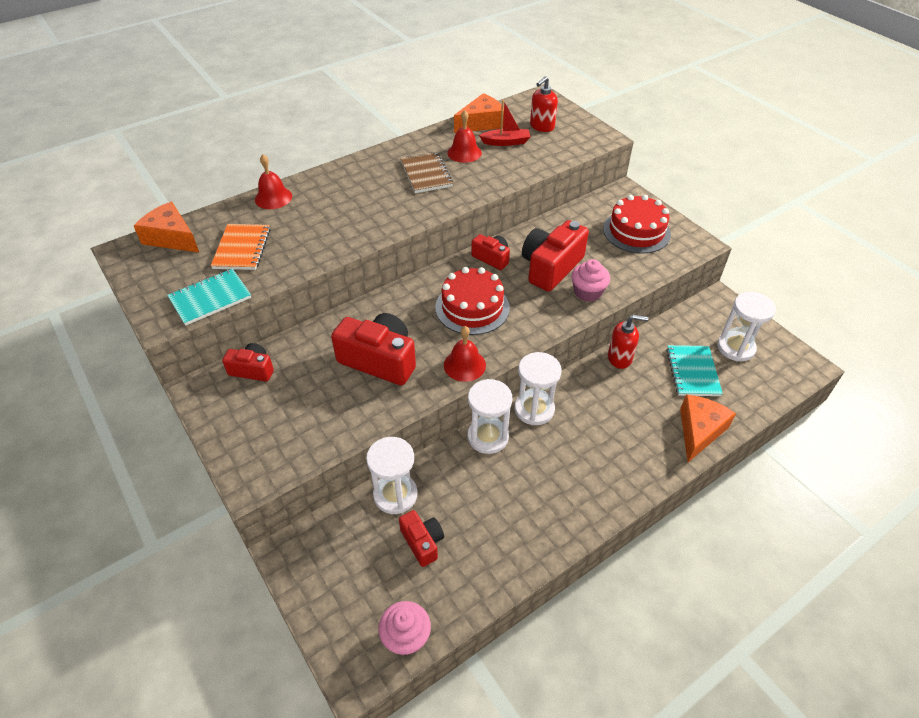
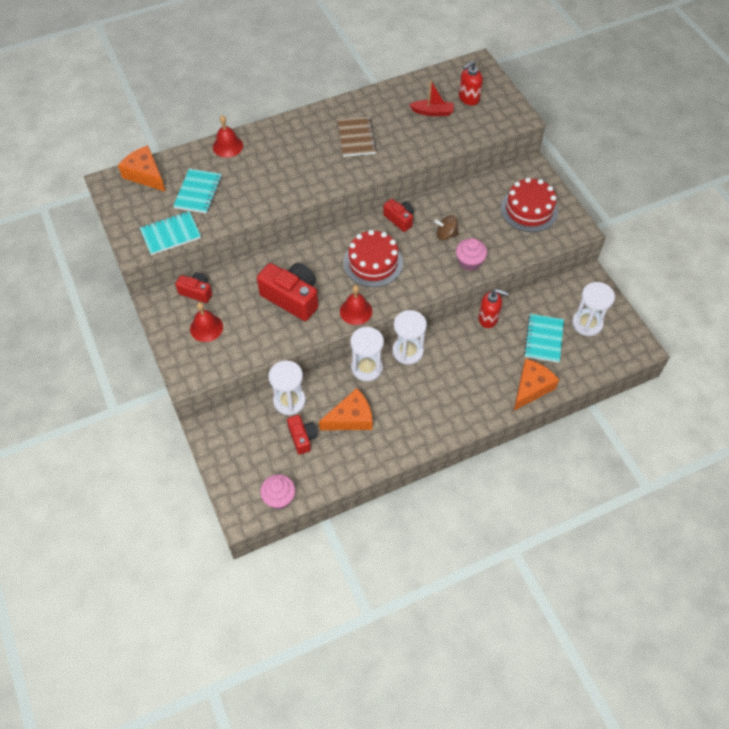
camera: 10 degrees right, 10 degrees up
(242, 248) = (198, 192): orange notebook -> turquoise notebook
(464, 152) = (394, 119): red bell -> red bell (206, 328)
(481, 123) = (416, 88): orange cheese -> orange cheese (351, 418)
(551, 267) = (446, 235): red camera -> brown spinning top

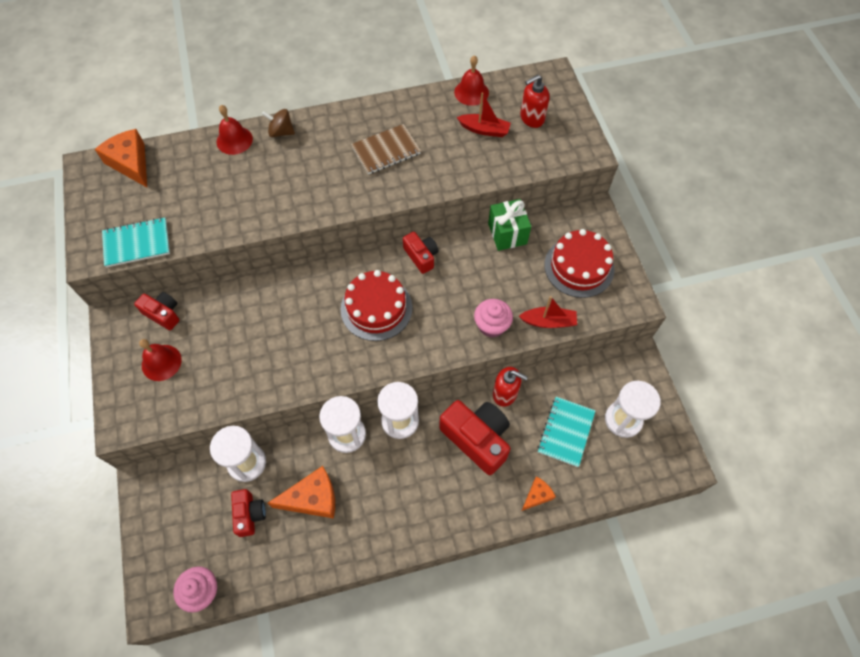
camera: 10 degrees right, 5 degrees up
(198, 192) = (184, 194): turquoise notebook -> none
(292, 298) = (270, 339): red camera -> red camera (477, 438)
(356, 138) = (386, 151): brown notebook -> brown notebook turned 60 degrees clockwise
(356, 311) = (340, 369): red bell -> red bell (471, 92)
(446, 235) = (471, 285): brown spinning top -> brown spinning top (281, 132)
(465, 193) = (507, 234): none -> green gift
(514, 253) = (548, 321): none -> red boat
(531, 388) = (537, 495): orange cheese -> orange cheese, size x0.56

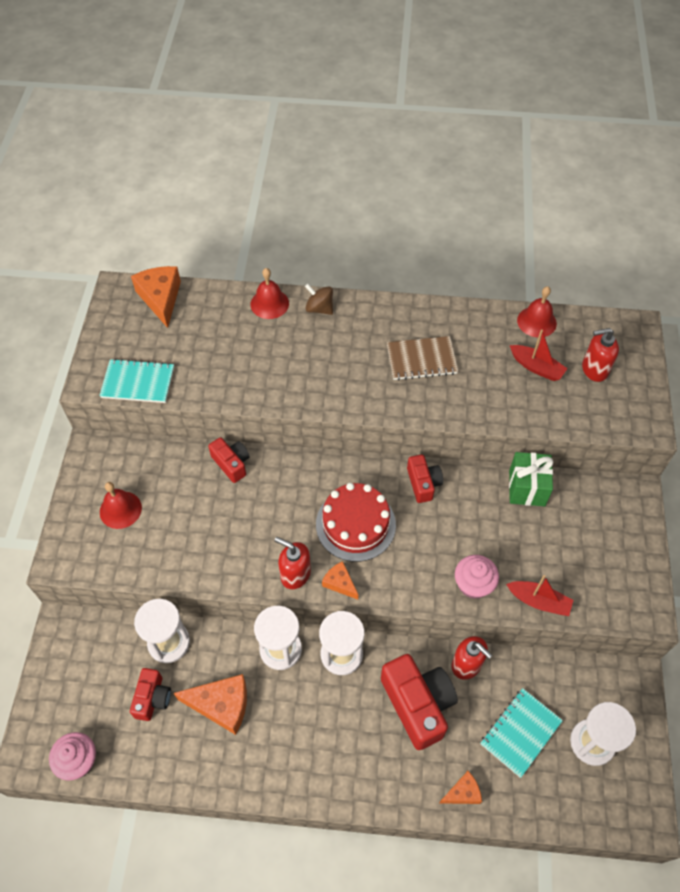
camera: 20 degrees right, 5 degrees down
(163, 314) = (139, 460): red camera -> red camera (231, 463)
(339, 366) = (295, 574): none -> red soap dispenser
(380, 361) = (340, 583): none -> orange cheese
(579, 267) = (595, 551): red cake -> none

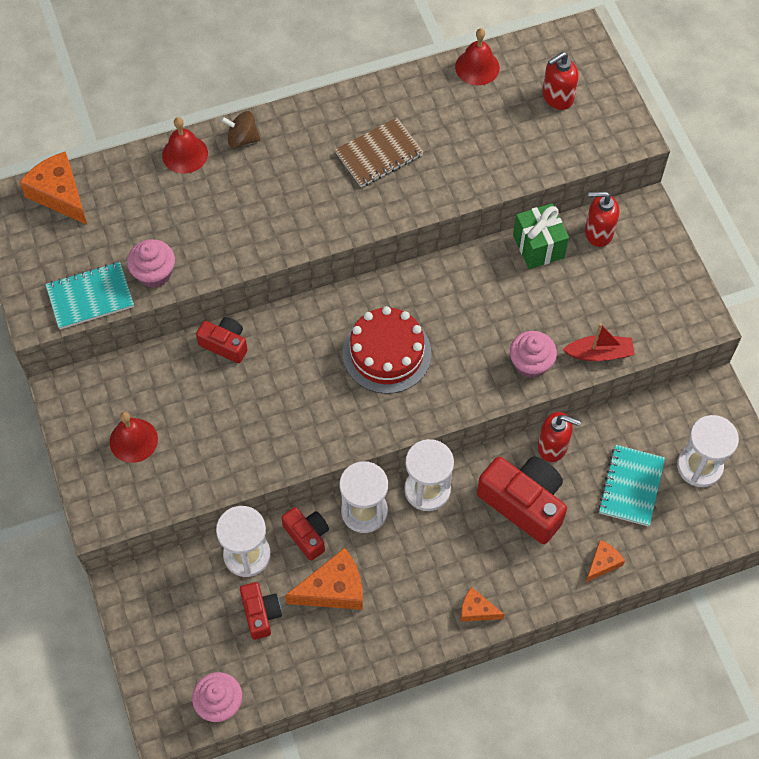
camera: 25 degrees left, 5 degrees up
(195, 384) = (154, 273): none -> pink cupcake
(295, 574) = (351, 427): red soap dispenser -> red soap dispenser (598, 232)
(340, 583) = (400, 417): orange cheese -> orange cheese (476, 610)
(423, 483) = (434, 284): red camera -> red camera (307, 536)
(536, 367) = (499, 117): red boat -> none

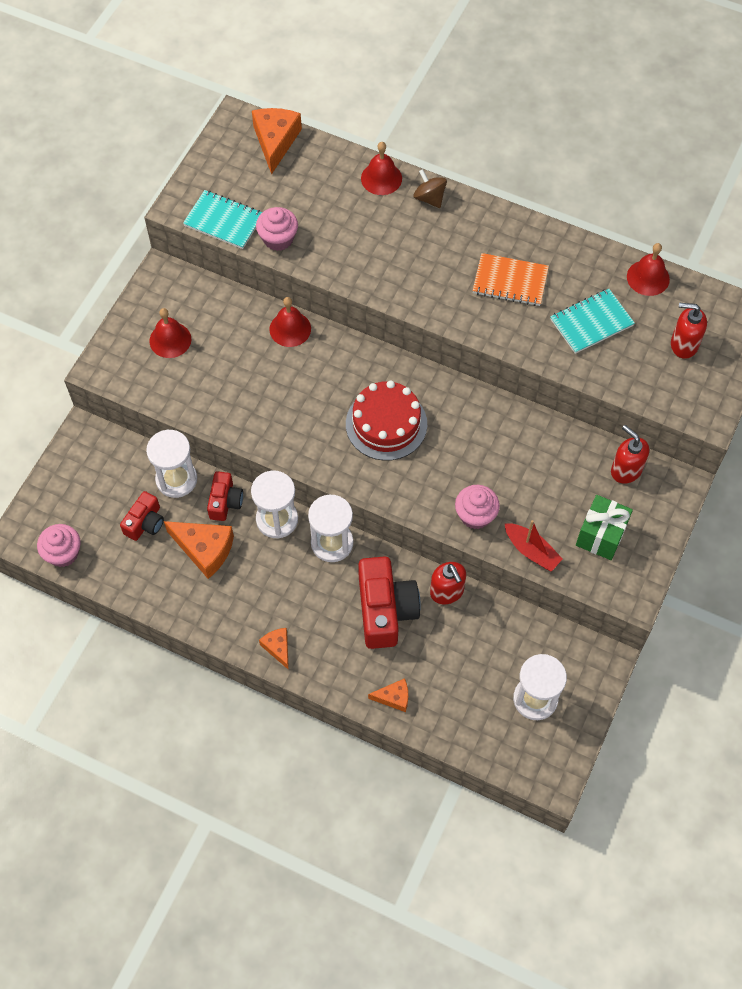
camera: 45 degrees right, 0 degrees up
(225, 344) = (290, 329): red camera -> red bell
(379, 154) = (510, 281): brown notebook -> orange notebook
(538, 246) = (571, 443): green gift -> green gift (601, 535)
(631, 486) = (471, 667): turquoise notebook -> turquoise notebook (591, 322)

